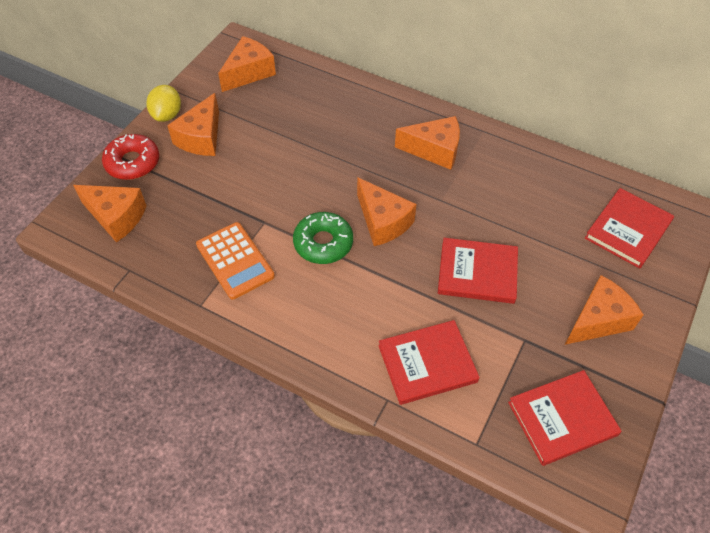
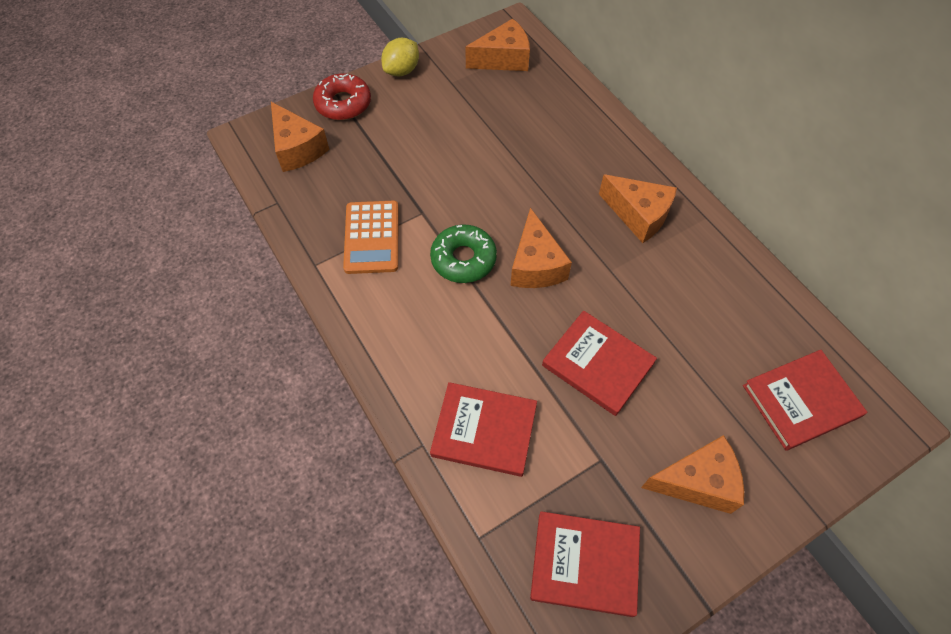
camera: 30 degrees right, 5 degrees up
(201, 138) = (418, 105): orange cheese -> none

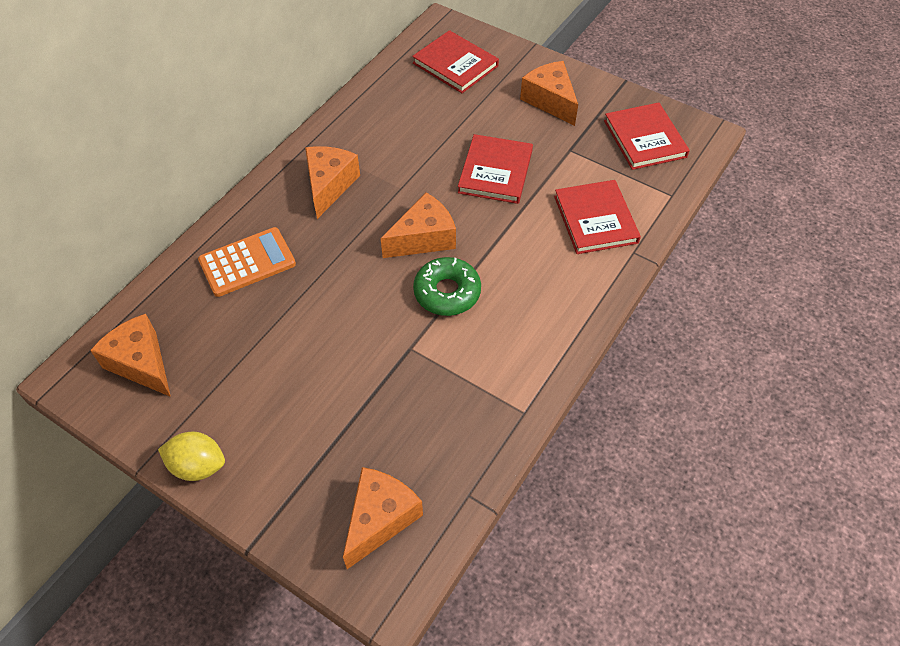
camera: 115 degrees left, 5 degrees down
(343, 103) = (283, 506): red donut -> none
(372, 237) = (464, 378): orange calculator -> orange calculator (247, 262)

